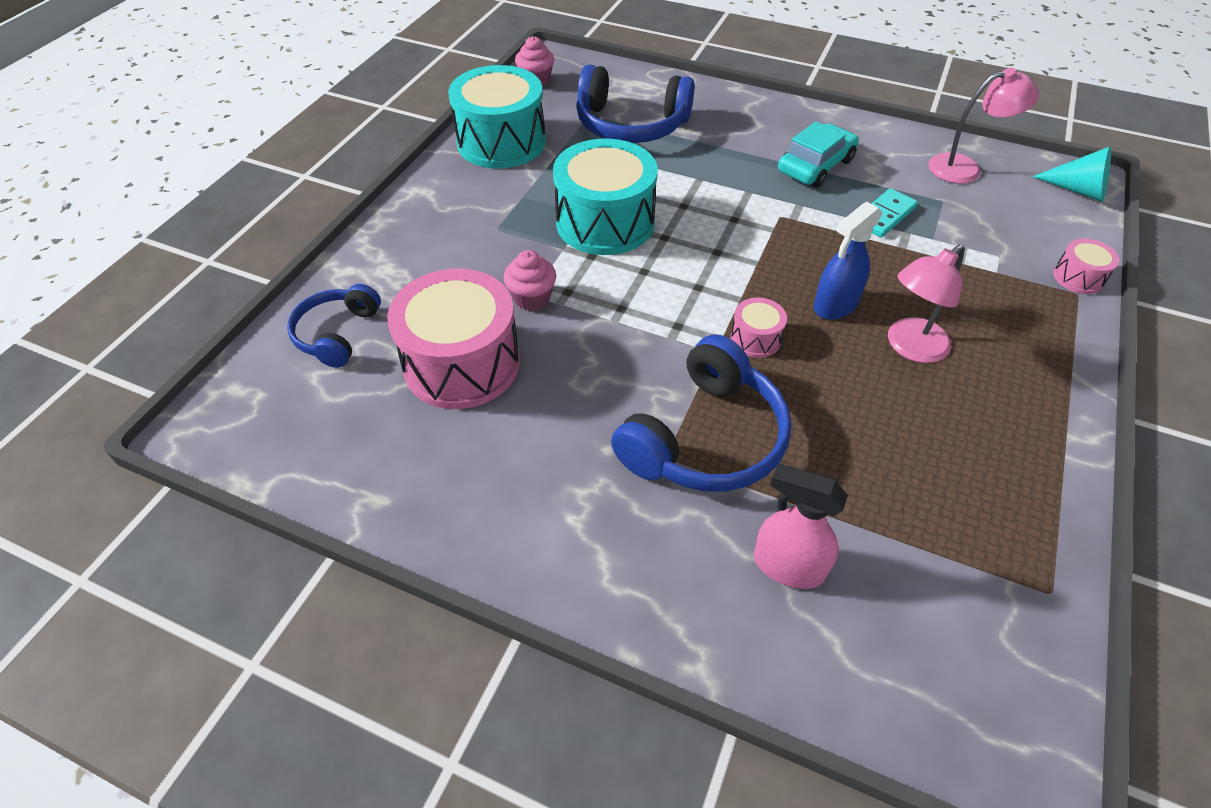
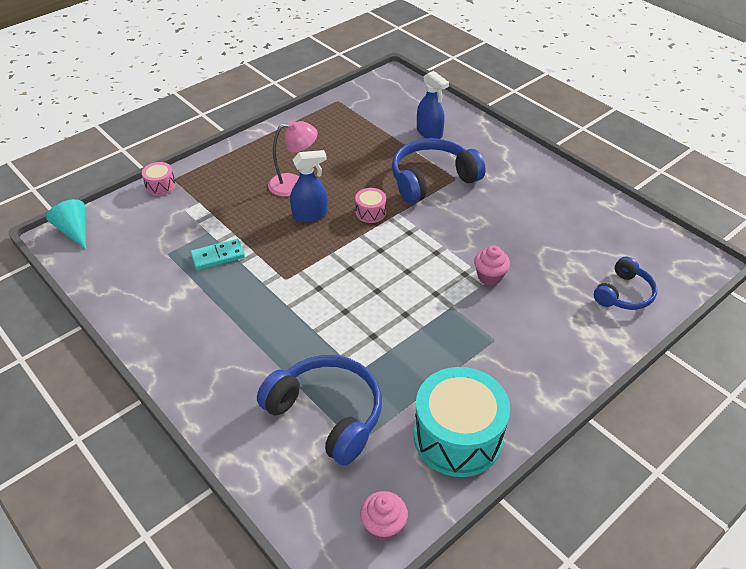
camera: 155 degrees left, 5 degrees down
(462, 363) = (546, 251): pink drum -> none
(605, 222) = (411, 317): turquoise drum -> none
(787, 566) = (429, 133): pink spray bottle -> blue spray bottle
(815, 166) = (218, 311): turquoise car -> none
(965, 168) = (118, 271): pink lamp -> none

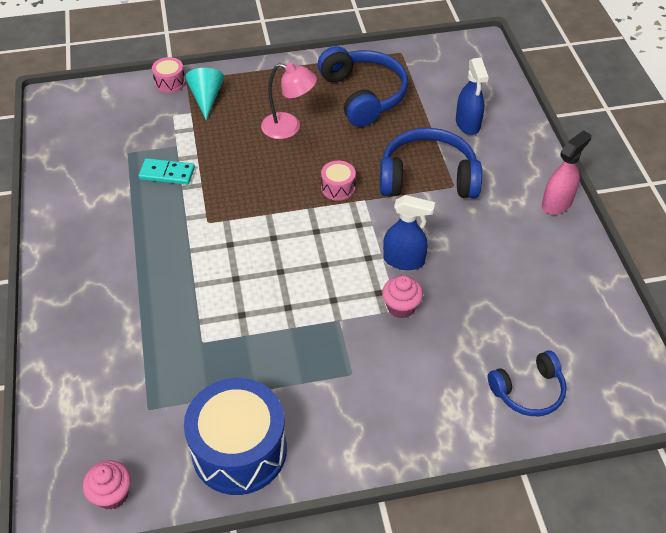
camera: 30 degrees right, 5 degrees up
(74, 231) = (70, 99): turquoise cone -> turquoise cone (206, 98)
(310, 215) = (279, 166): blue spray bottle -> blue spray bottle (404, 260)
(327, 414) = (144, 369): blue headphones -> blue headphones (363, 95)
(458, 437) = (239, 450): turquoise drum -> blue drum
(536, 163) = (557, 203): none -> pink spray bottle

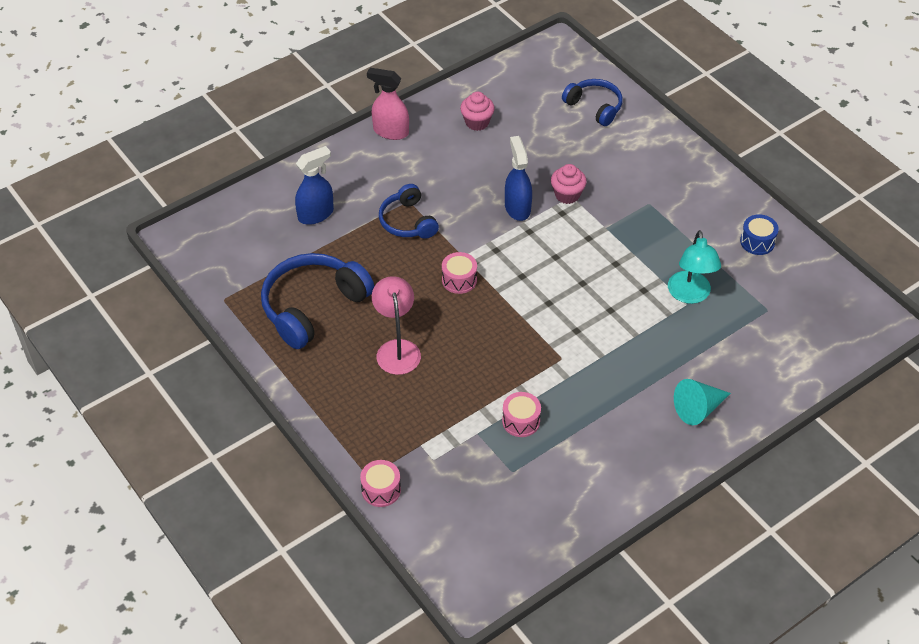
camera: 115 degrees left, 0 degrees up
(112, 494) = (844, 297): pink cupcake -> pink cupcake (477, 122)
(167, 173) = (521, 421): turquoise domino -> pink drum
(206, 98) = (389, 441): turquoise cone -> turquoise cone (698, 409)
(211, 349) = (690, 295): none -> turquoise lamp
(239, 450) = (757, 242): blue drum -> blue drum, size x0.45
(428, 177) = (408, 221): blue headphones -> blue headphones, size x0.60

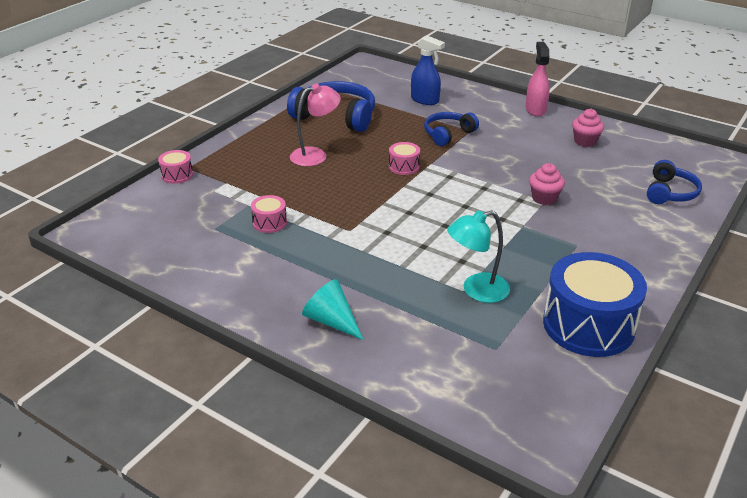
camera: 70 degrees right, 15 degrees down
(517, 208) = (506, 177): blue spray bottle -> none
(757, 242) = (588, 325): blue drum -> blue drum, size x2.23

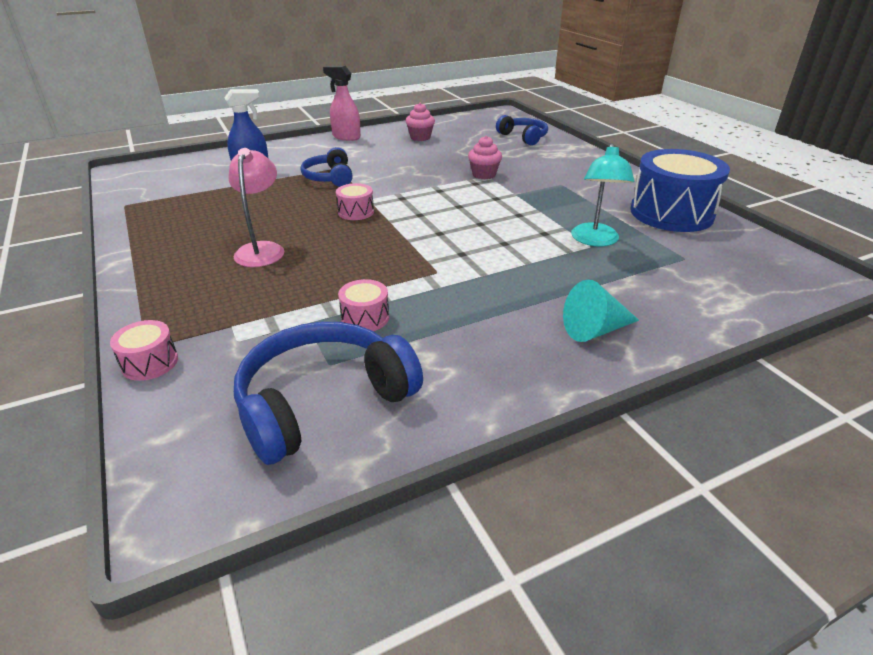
camera: 60 degrees left, 0 degrees up
(336, 117) = (202, 216): blue headphones -> blue headphones (323, 402)

